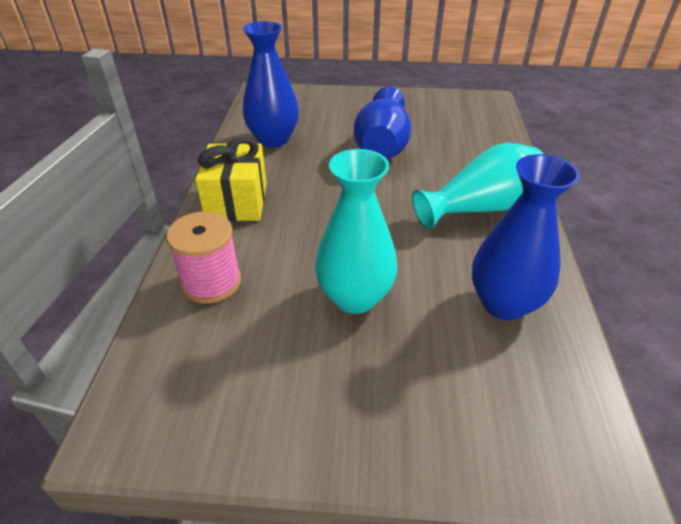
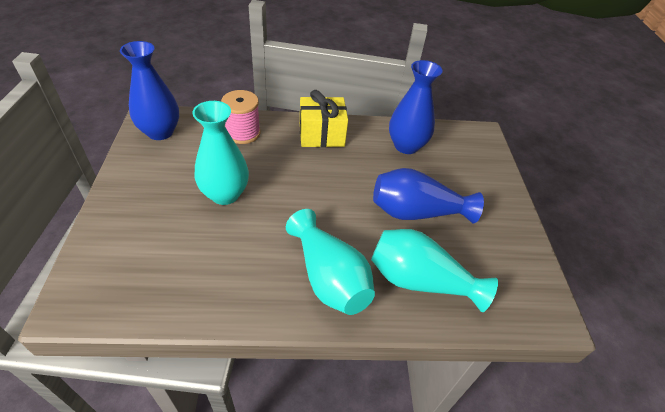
camera: 80 degrees right, 5 degrees up
(471, 153) = (420, 281): none -> turquoise vase
(504, 303) = (211, 276): blue vase -> blue vase (160, 132)

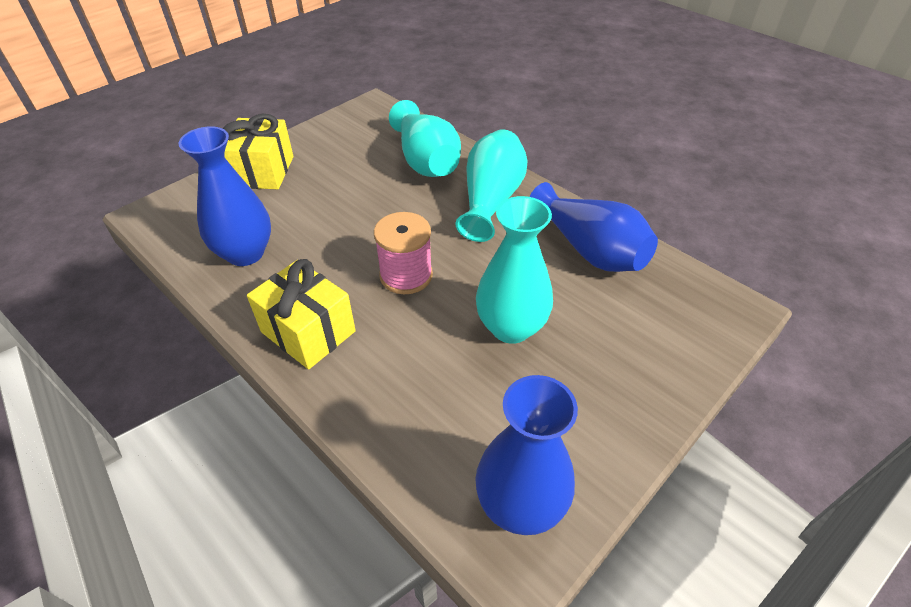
camera: 130 degrees left, 0 degrees up
(243, 133) = (400, 408): pink spool -> pink spool (406, 275)
(416, 212) = (351, 196): blue vase -> blue vase (589, 250)
(489, 192) = (263, 171): none -> yellow gift

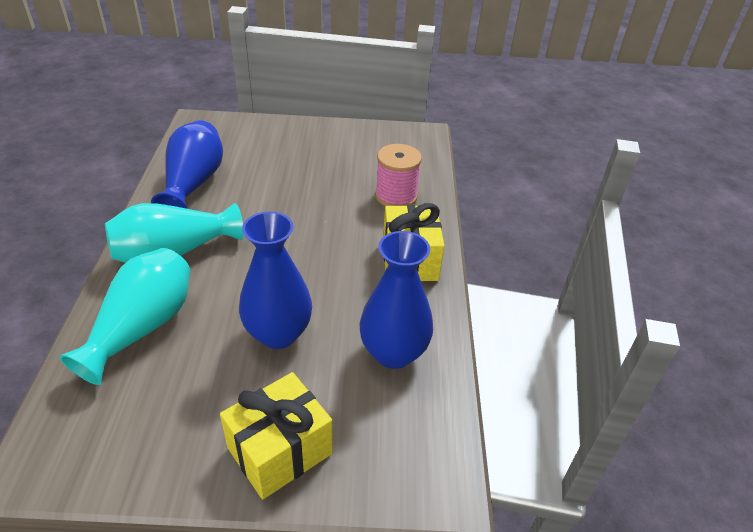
camera: 135 degrees left, 5 degrees down
(406, 275) = (310, 248): pink spool -> pink spool (396, 196)
(511, 327) = (303, 185): turquoise vase -> none
(520, 504) = (400, 142): blue vase -> blue vase (278, 334)

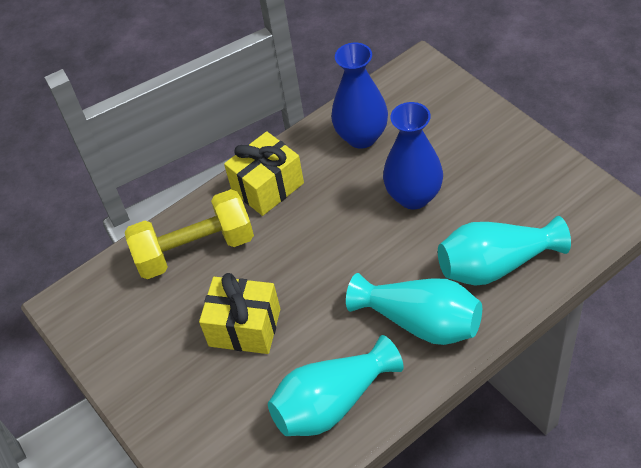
camera: 120 degrees left, 10 degrees up
(193, 183) = (332, 402): blue vase -> turquoise vase
(280, 450) = (480, 131): yellow gift -> yellow gift (244, 327)
(396, 196) = (195, 250): pink spool -> yellow dumbbell

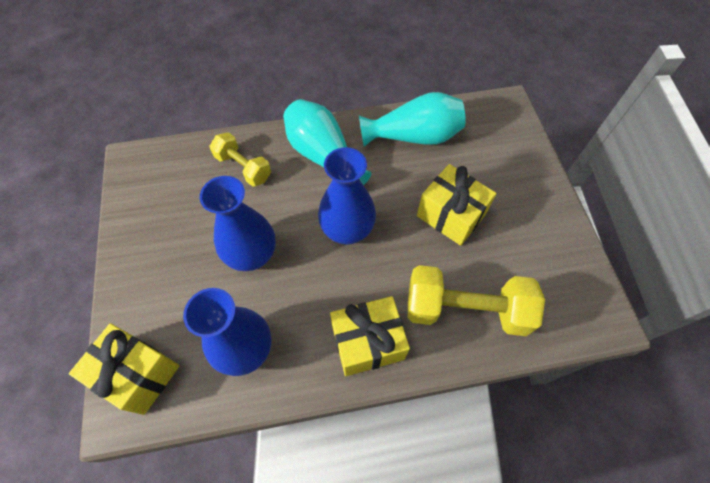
camera: 160 degrees left, 10 degrees up
(341, 260) = (347, 230): none -> blue vase
(428, 87) = (138, 374): none -> yellow gift
(495, 265) = (243, 167): turquoise vase -> yellow dumbbell

